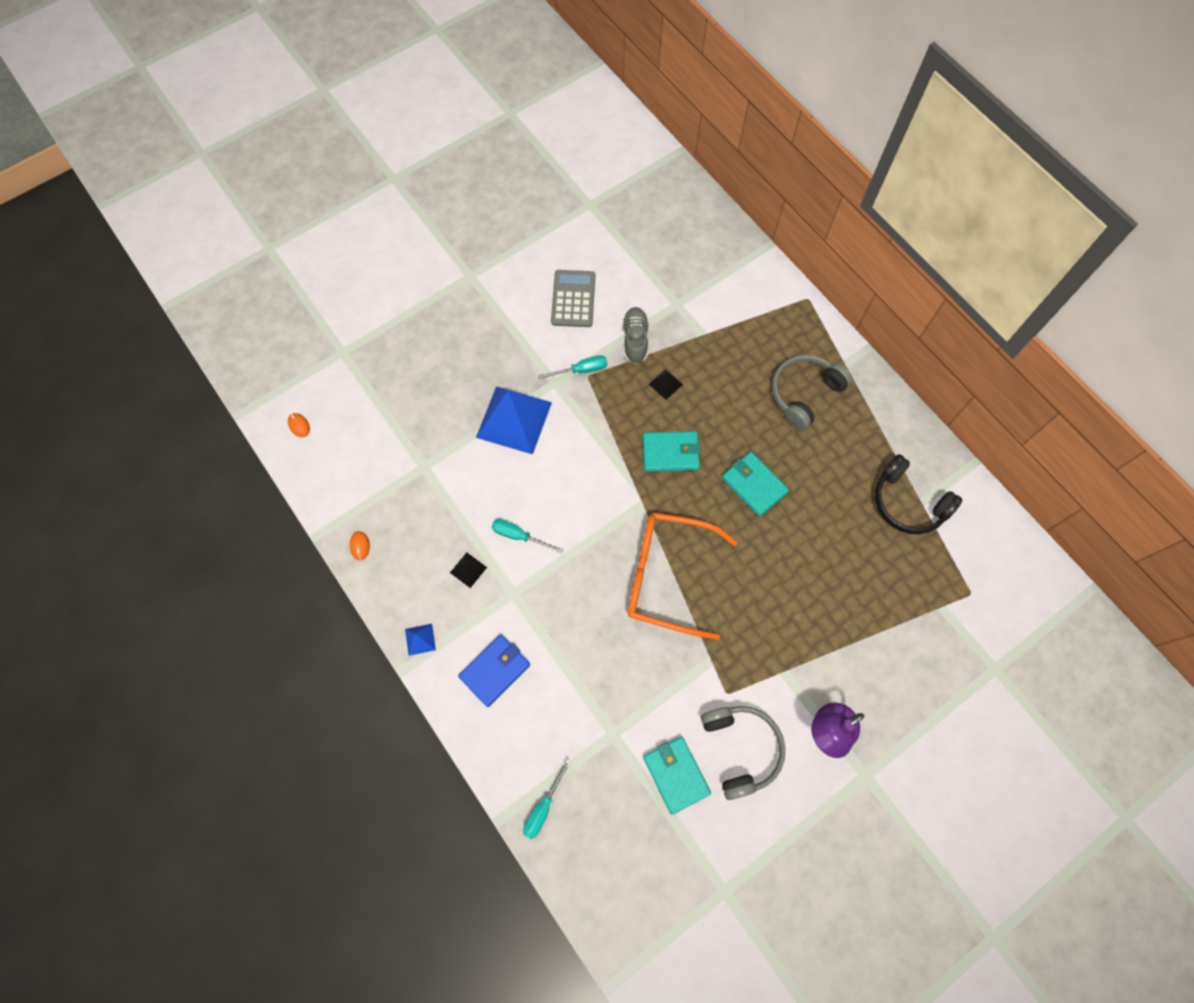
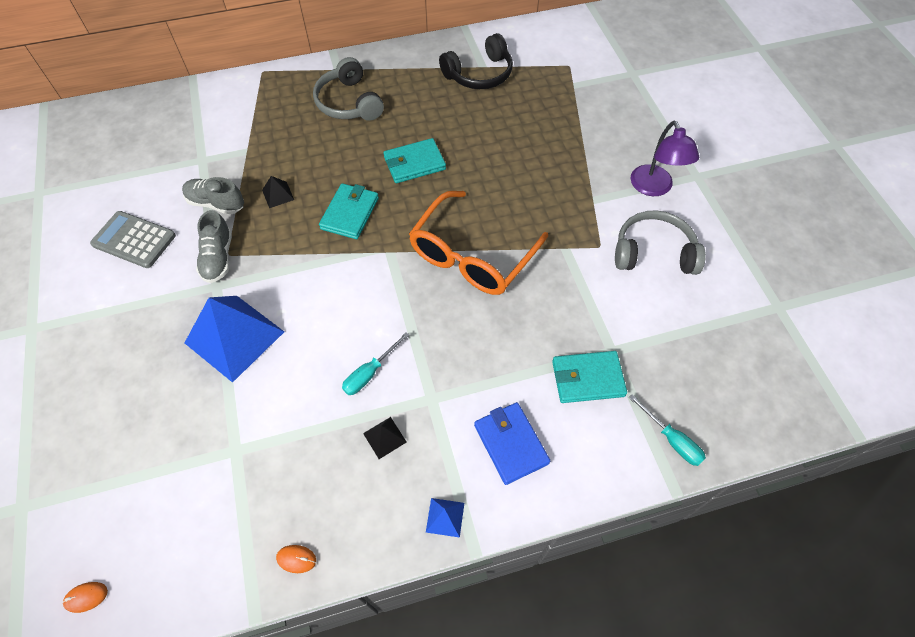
camera: 70 degrees left, 10 degrees down
(581, 370) = (218, 258): turquoise screwdriver -> grey shoe
(676, 774) = (665, 310): turquoise wallet -> turquoise wallet (587, 378)

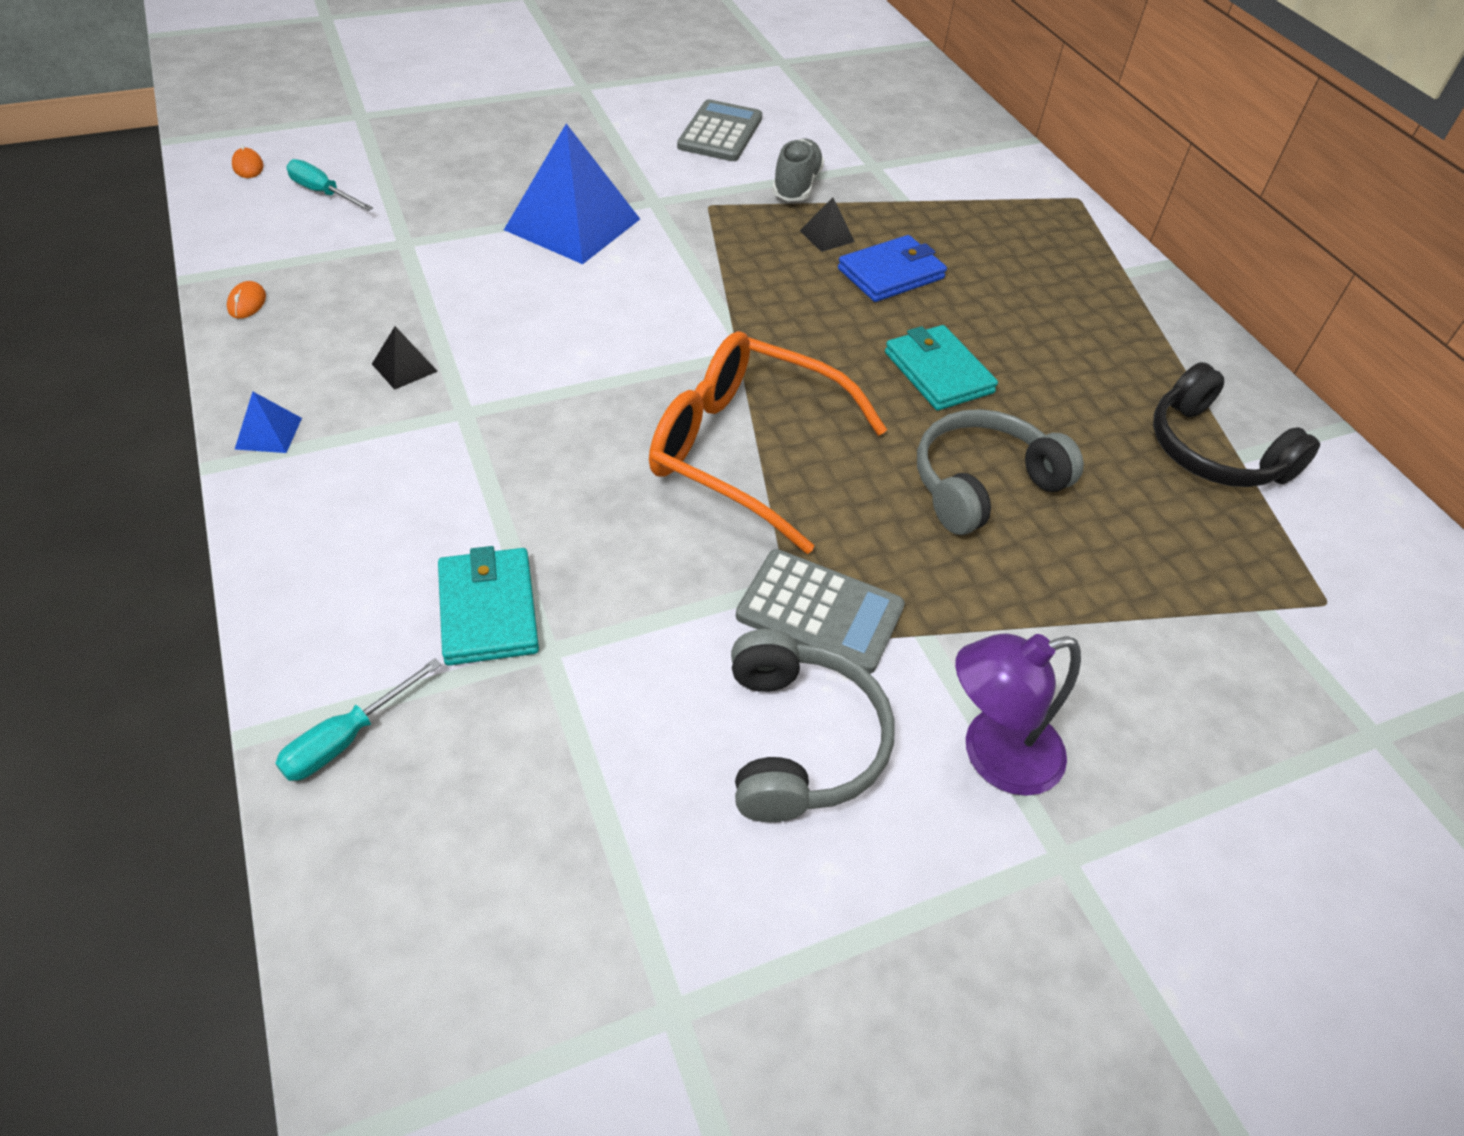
camera: 80 degrees right, 10 degrees down
(218, 258) = (701, 198): grey shoe -> none
(349, 103) = (1051, 290): grey headphones -> grey headphones (982, 484)
(350, 213) = (807, 307): turquoise wallet -> none
(370, 373) = (512, 347): turquoise screwdriver -> turquoise screwdriver (323, 193)
(511, 444) = (373, 504): blue wallet -> blue wallet (891, 273)
(582, 236) = (819, 612): none -> grey calculator

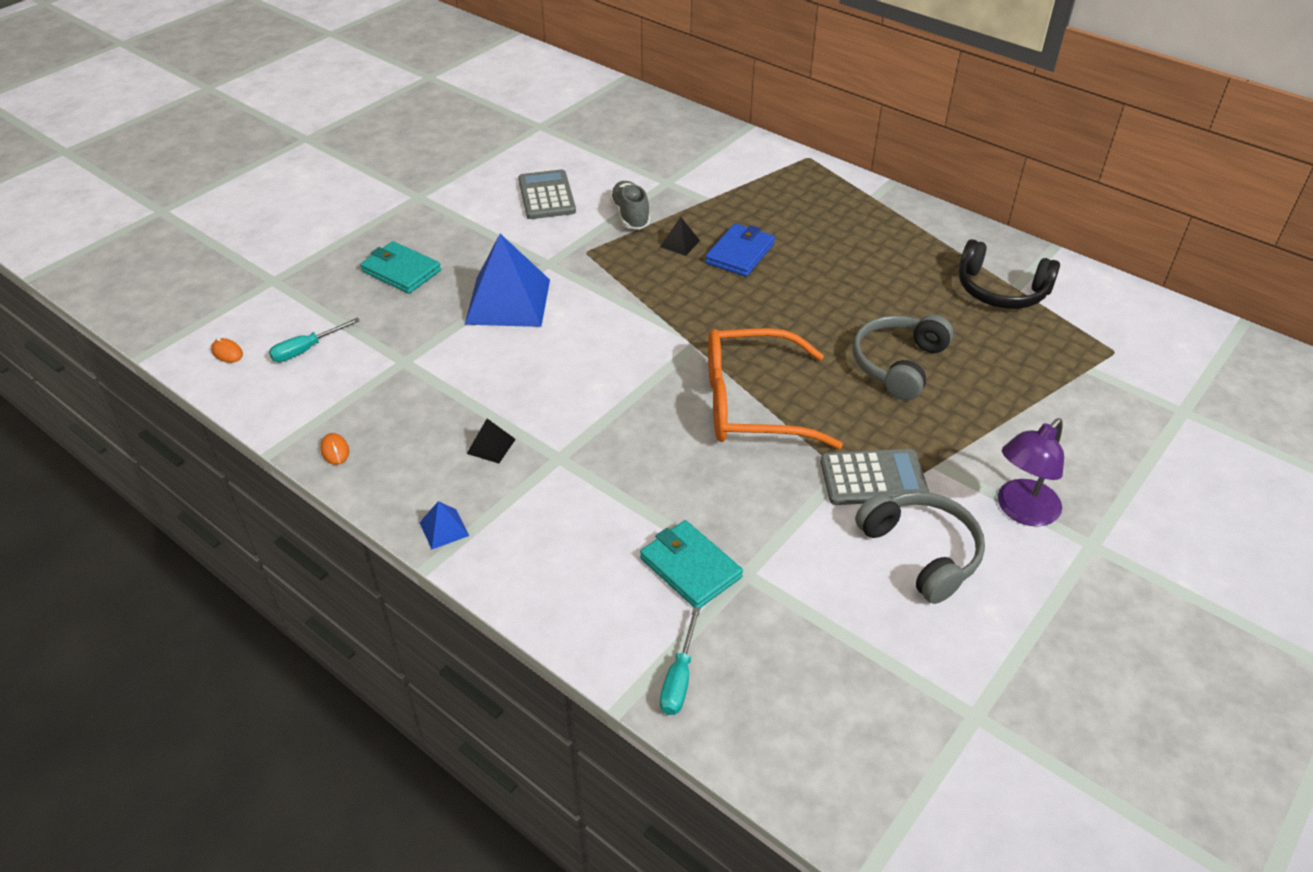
camera: 25 degrees left, 5 degrees down
(323, 193) = (306, 349): turquoise screwdriver -> turquoise screwdriver turned 45 degrees counterclockwise
(938, 372) = (819, 306): turquoise wallet -> turquoise wallet (401, 271)

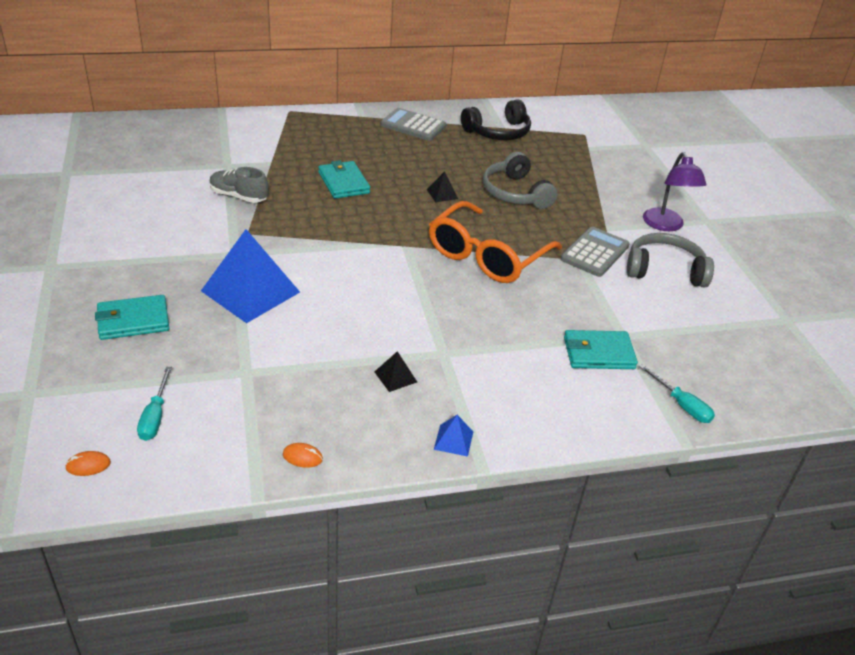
camera: 55 degrees left, 5 degrees down
(546, 196) = (157, 214): grey calculator -> grey calculator (413, 125)
(680, 243) = (299, 196): black pyramid -> black pyramid (442, 194)
(740, 253) = (343, 183): blue wallet -> turquoise wallet

